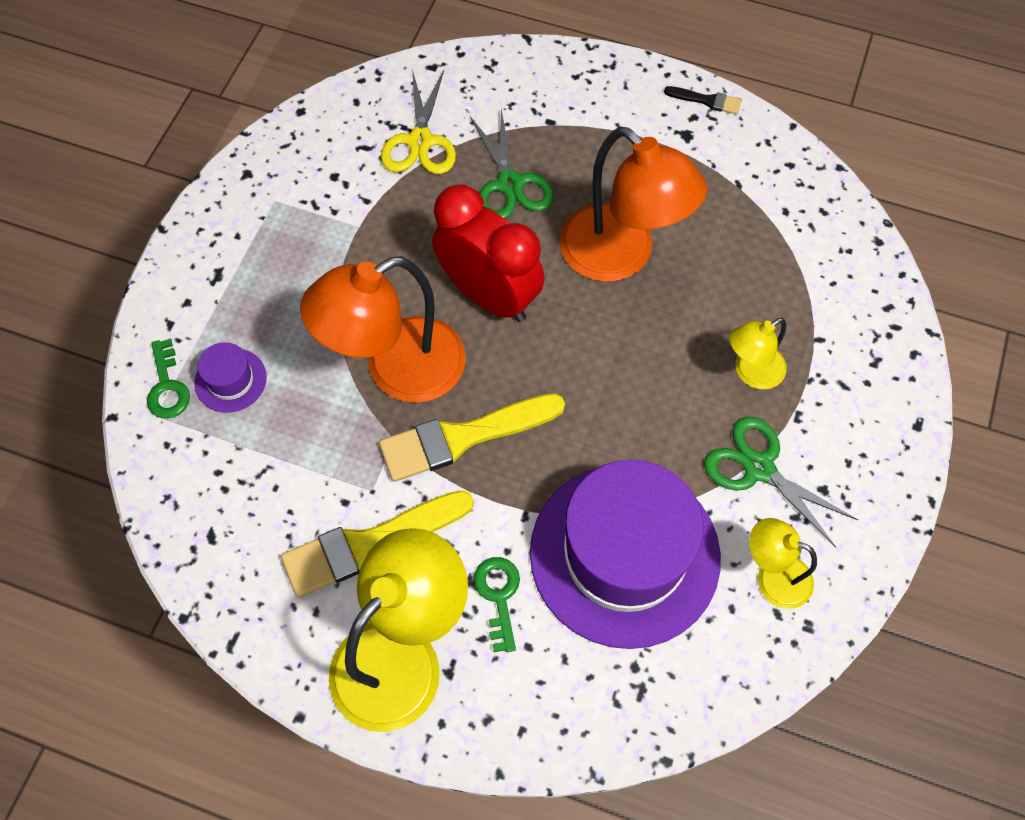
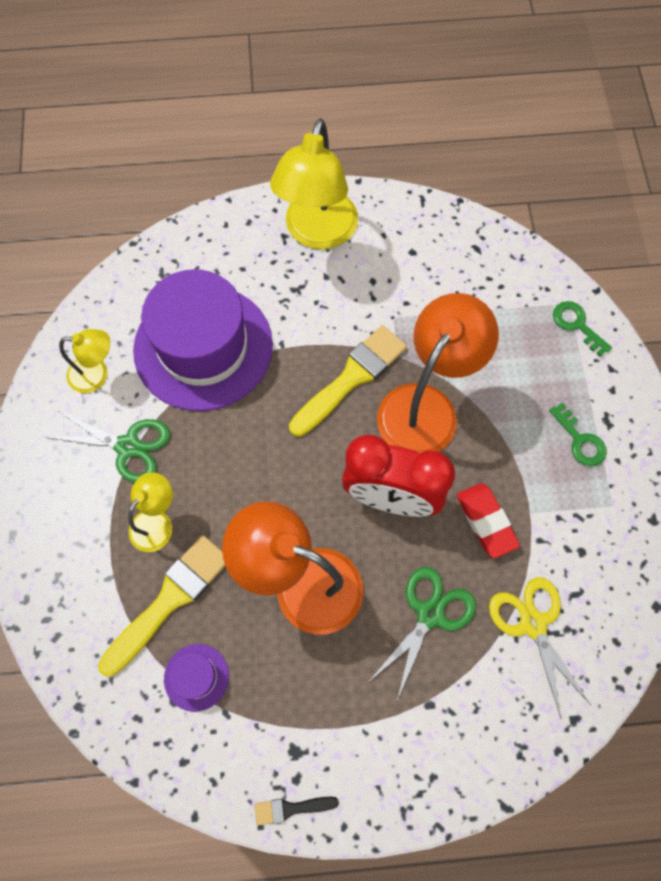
camera: 155 degrees right, 5 degrees up
(230, 380) = (537, 348): purple hat -> purple hat (196, 677)
(369, 544) = (374, 284): yellow brush -> yellow brush (169, 600)
(407, 236) = (486, 521): none -> red eraser
(498, 596) = (275, 289): green key -> green key (580, 440)
(510, 184) = (430, 614): green scissors -> green scissors turned 75 degrees clockwise

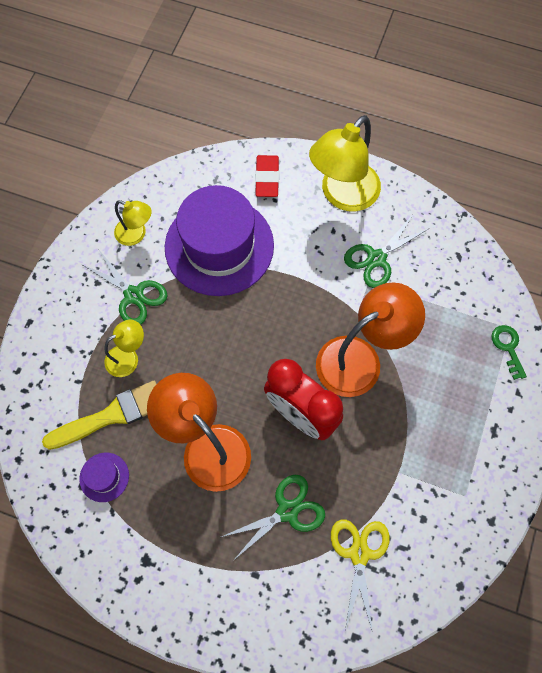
camera: 25 degrees right, 0 degrees up
(291, 808) = (124, 597): black brush -> none
(351, 378) = (315, 314): yellow brush -> none
(389, 287) = (376, 258): none -> green scissors
(486, 521) = (362, 463): red eraser -> red eraser (267, 178)
(580, 440) = (465, 436): green key -> none

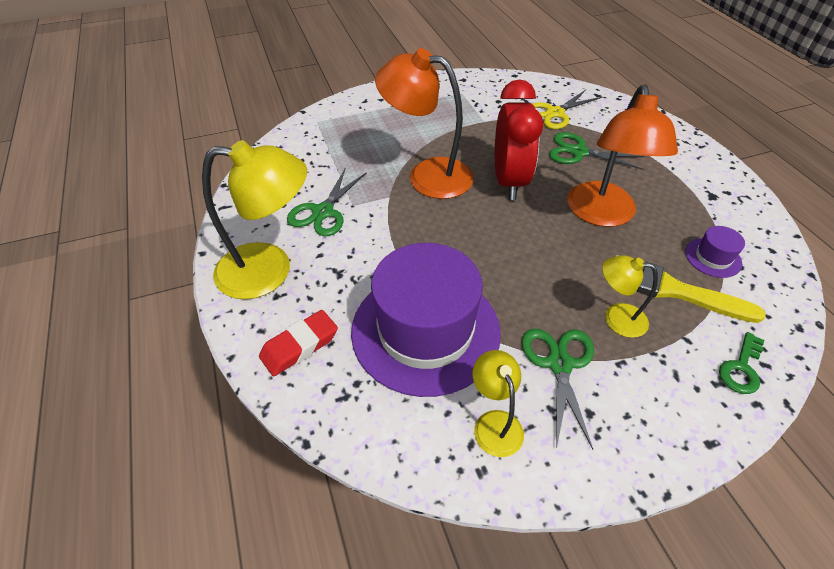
camera: 130 degrees left, 20 degrees down
(376, 258) = (323, 212): green scissors -> green scissors turned 105 degrees clockwise
(508, 347) = (334, 116): green key -> green key (741, 368)

